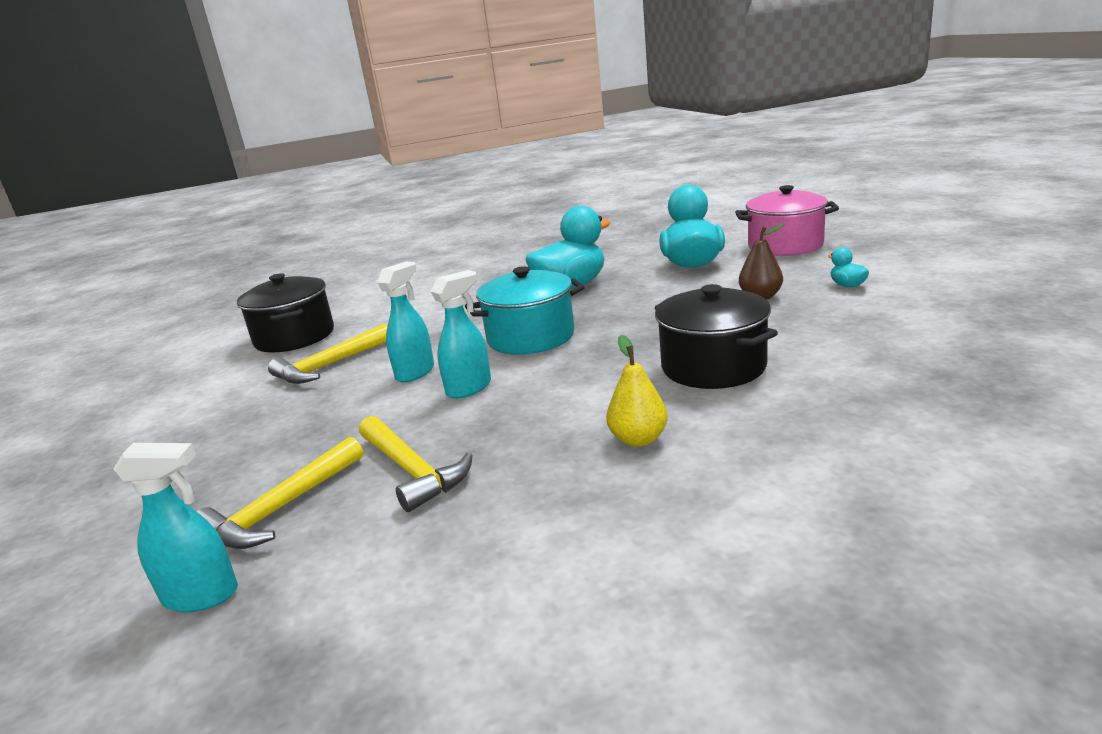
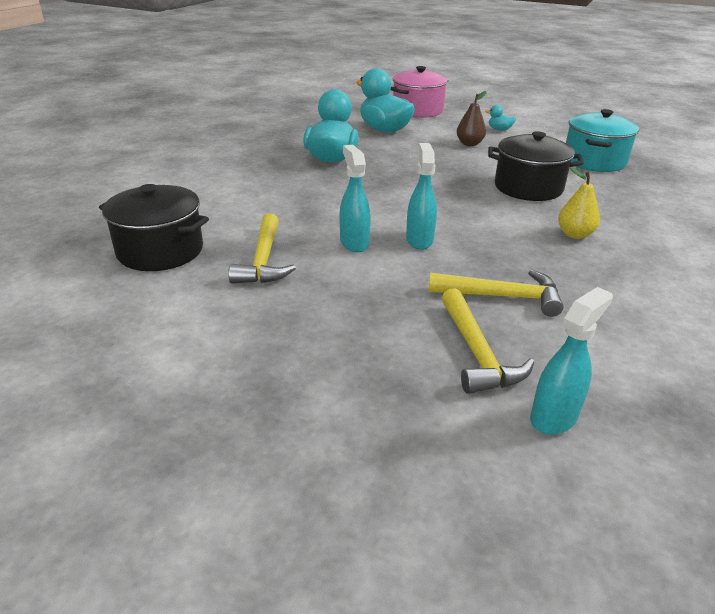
camera: 50 degrees left, 10 degrees up
(531, 337) = (384, 198): turquoise pot -> turquoise pot (594, 161)

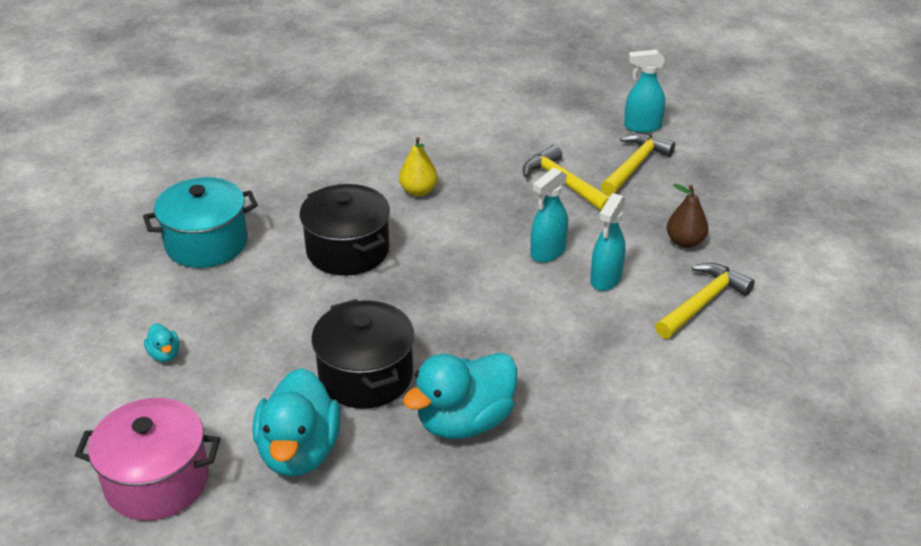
camera: 135 degrees left, 5 degrees up
(160, 251) = (789, 364): black pot -> black pot (366, 376)
(469, 144) = (260, 349): brown pear -> brown pear (685, 242)

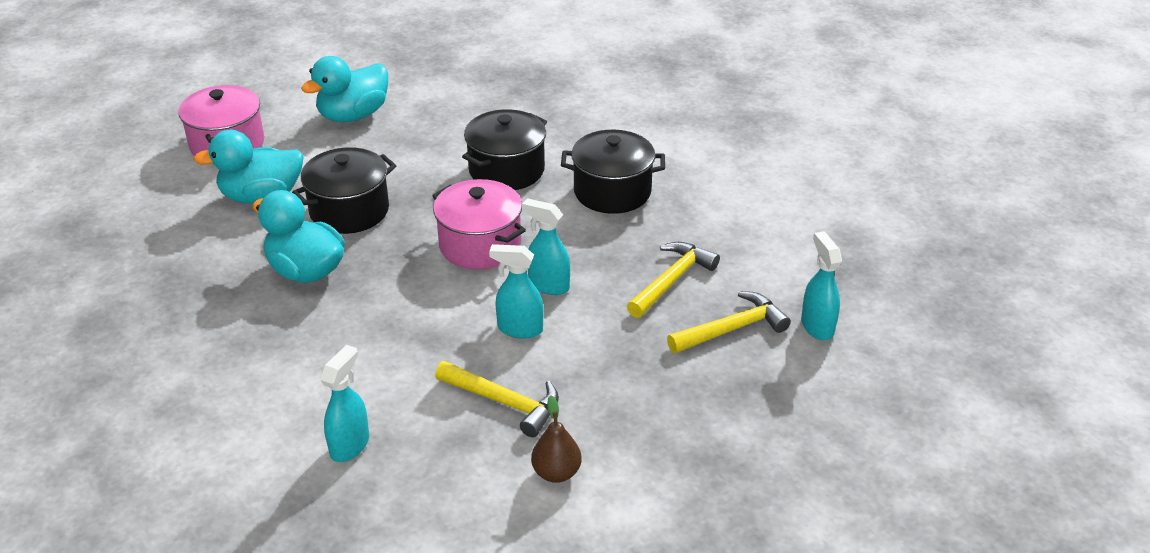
camera: 75 degrees right, 0 degrees up
(165, 354) = (353, 115): turquoise duck -> turquoise duck, size x2.33
(206, 243) = (490, 101): turquoise pot -> none
(418, 191) = (612, 191): yellow pear -> black pot
(469, 286) = (480, 245): none -> pink pot
(635, 165) = (732, 329): yellow hammer -> yellow hammer turned 45 degrees counterclockwise
(685, 242) = (604, 380): brown pear -> brown pear (556, 472)
(746, 409) = (350, 445): none -> turquoise spray bottle

